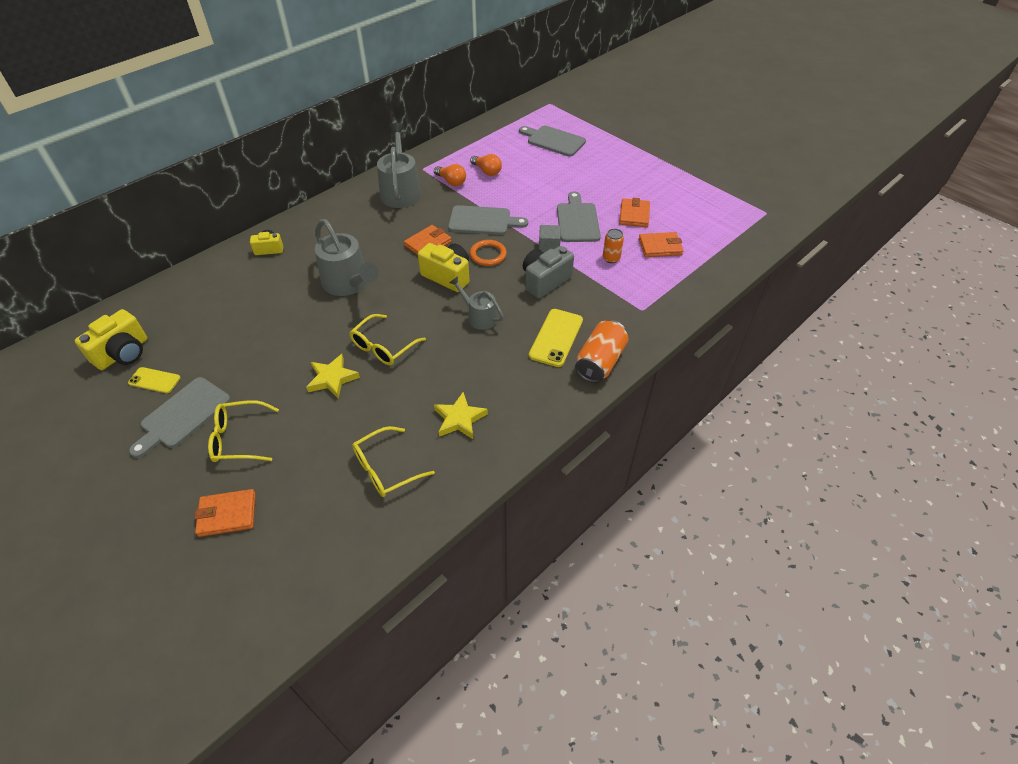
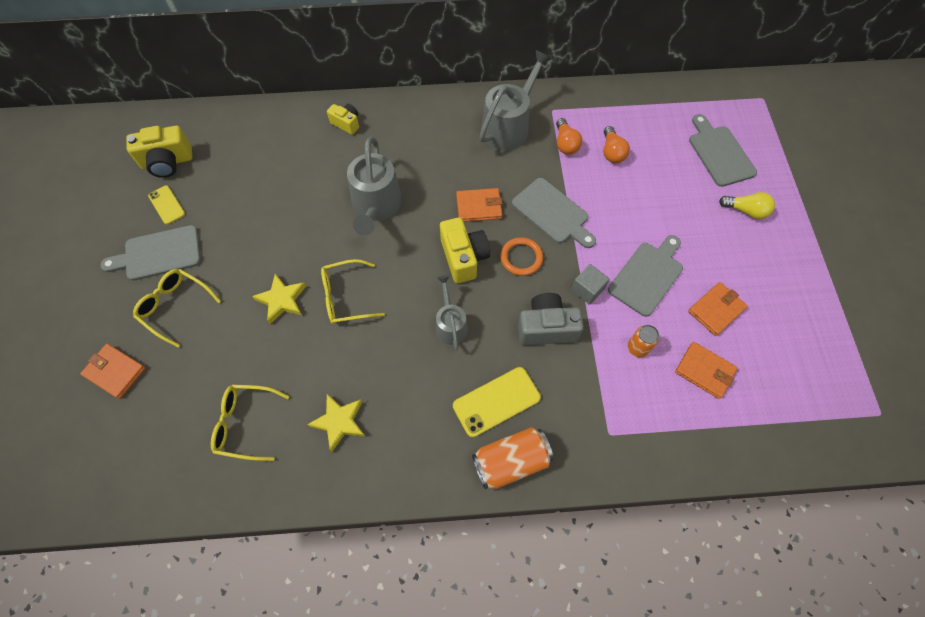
camera: 40 degrees right, 15 degrees up
(598, 160) = (745, 211): none -> yellow light bulb

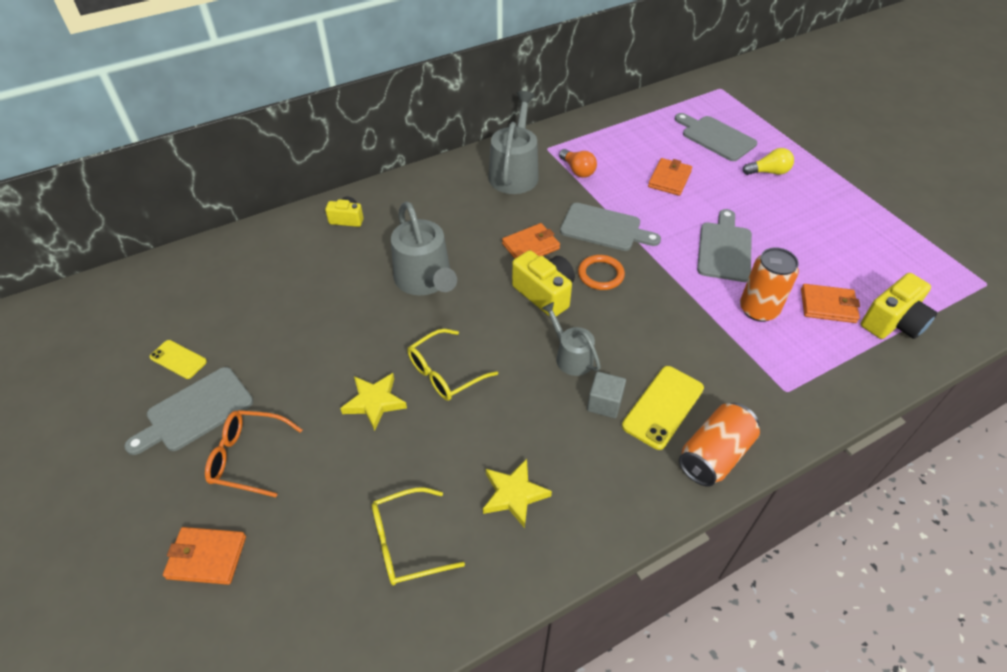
camera: 25 degrees left, 15 degrees down
(167, 162) = (156, 318): yellow camera -> yellow camera (893, 322)
(175, 306) = (247, 457): yellow glasses -> orange glasses
(546, 327) = (665, 324): grey camera -> none
(587, 290) = (680, 279): grey cube -> grey cube (604, 403)
(612, 152) = (624, 164): orange light bulb -> none
(637, 348) = (758, 309): orange can -> orange can, size x1.70
(716, 310) = (801, 254): orange wallet -> orange wallet (669, 179)

